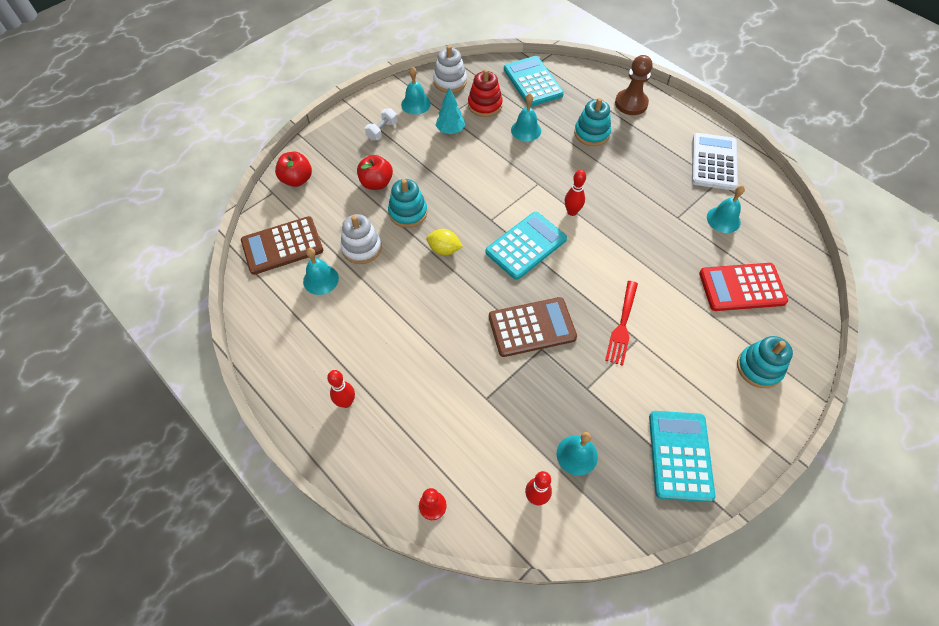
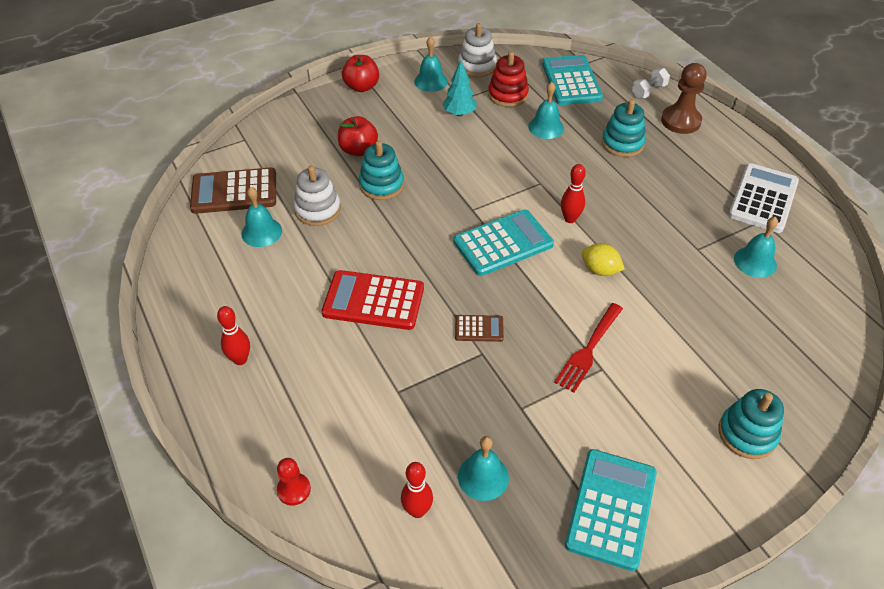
camera: 15 degrees right, 10 degrees down
(297, 179) = (275, 131): red apple -> red apple (361, 87)
(382, 131) = (384, 101): white dumbbell -> white dumbbell (648, 91)
(444, 249) = (408, 229): yellow lemon -> yellow lemon (600, 270)
(532, 327) = (479, 329): brown calculator -> brown calculator, size x0.50
(742, 287) = (754, 340): red calculator -> red calculator (373, 301)

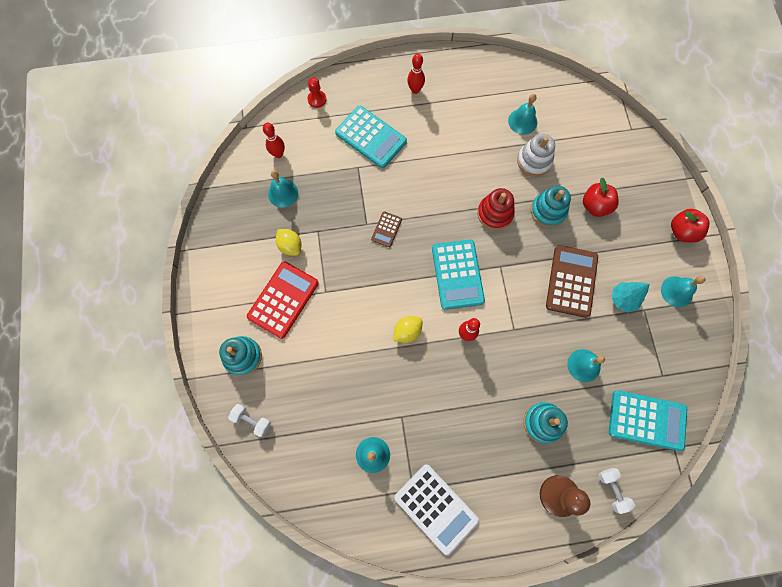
camera: 110 degrees right, 25 degrees up
(234, 192) = (570, 112): brown calculator -> brown calculator (571, 281)
(373, 301) = (434, 173): red calculator -> red calculator (283, 300)
(477, 66) = (692, 341): white stacking toy -> none
(508, 95) = (639, 351): red stacking toy -> red stacking toy (495, 213)
(561, 434) = (290, 246): none -> yellow lemon
(588, 349) = (343, 290): red fork -> none
(611, 508) = (234, 252): turquoise calculator -> turquoise calculator (371, 137)
(813, 391) = (252, 420): none -> white dumbbell

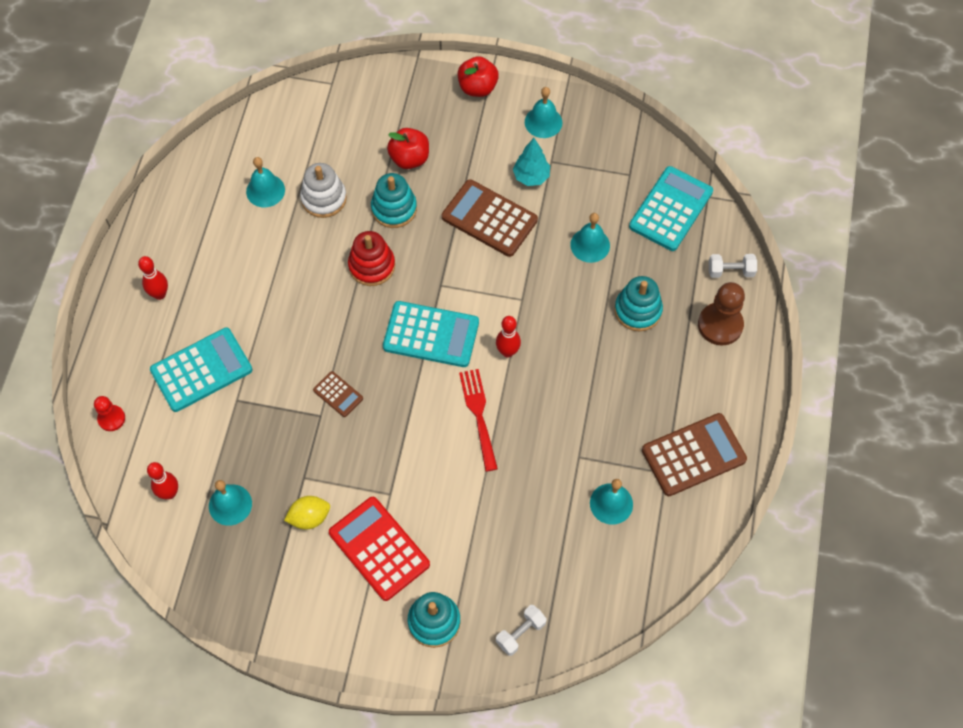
camera: 70 degrees left, 10 degrees down
(407, 331) = (479, 415): yellow lemon -> red fork
(436, 508) = (693, 455): white calculator -> brown calculator

